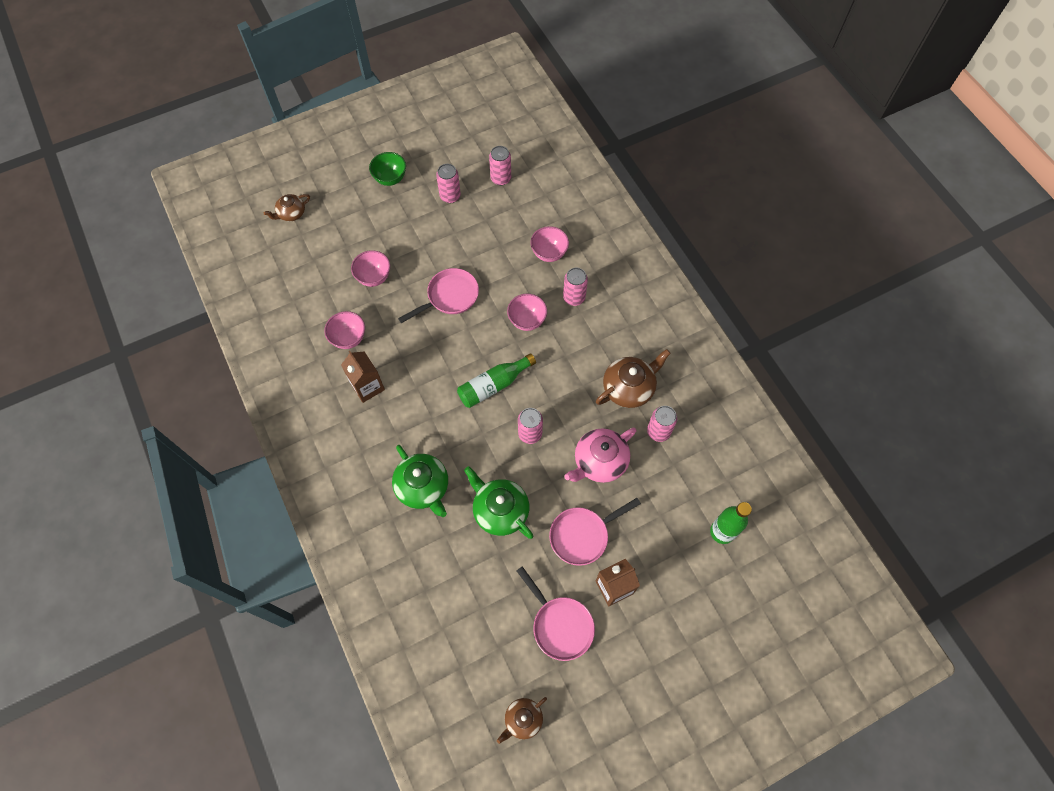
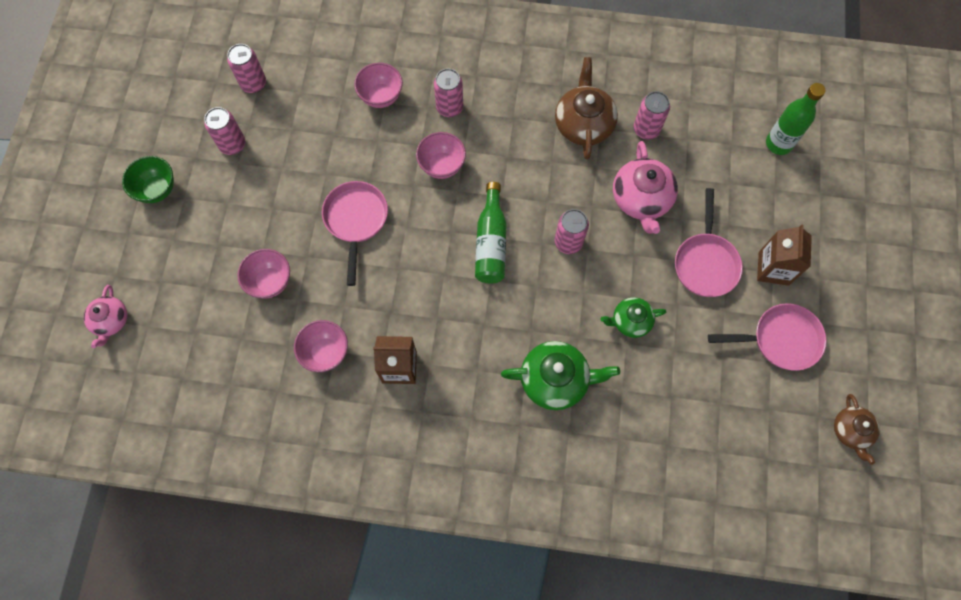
camera: 55 degrees left, 5 degrees up
(291, 213) = (111, 321): brown teapot -> pink teapot
(500, 510) = (630, 321): green teapot -> green teapot, size x0.61

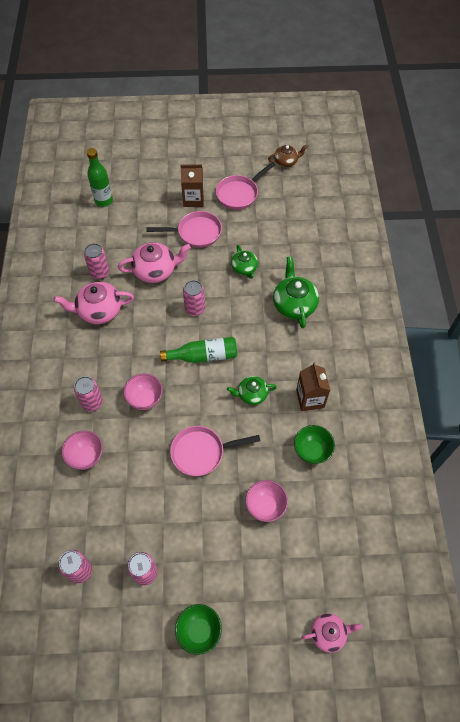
camera: 100 degrees left, 10 degrees down
(325, 352) = (312, 451): pink bowl -> green bowl
(422, 293) = (252, 394): none -> green teapot
(583, 124) = (99, 310): brown teapot -> pink teapot
(780, 339) = (239, 194): pink pan -> pink pan turned 120 degrees counterclockwise

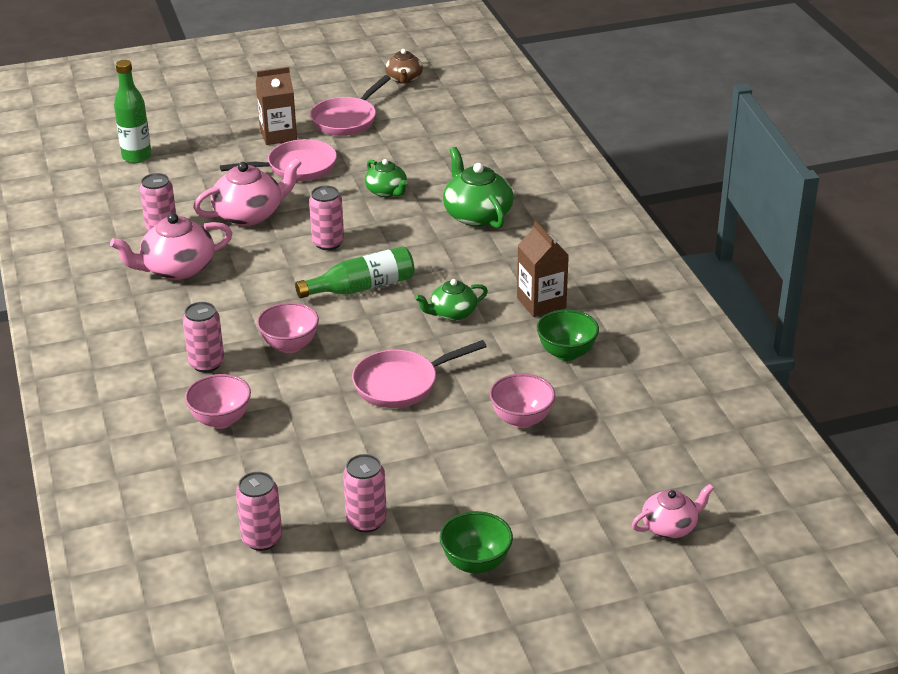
camera: 15 degrees left, 25 degrees down
(286, 161) = (404, 79): brown teapot -> brown teapot turned 120 degrees clockwise

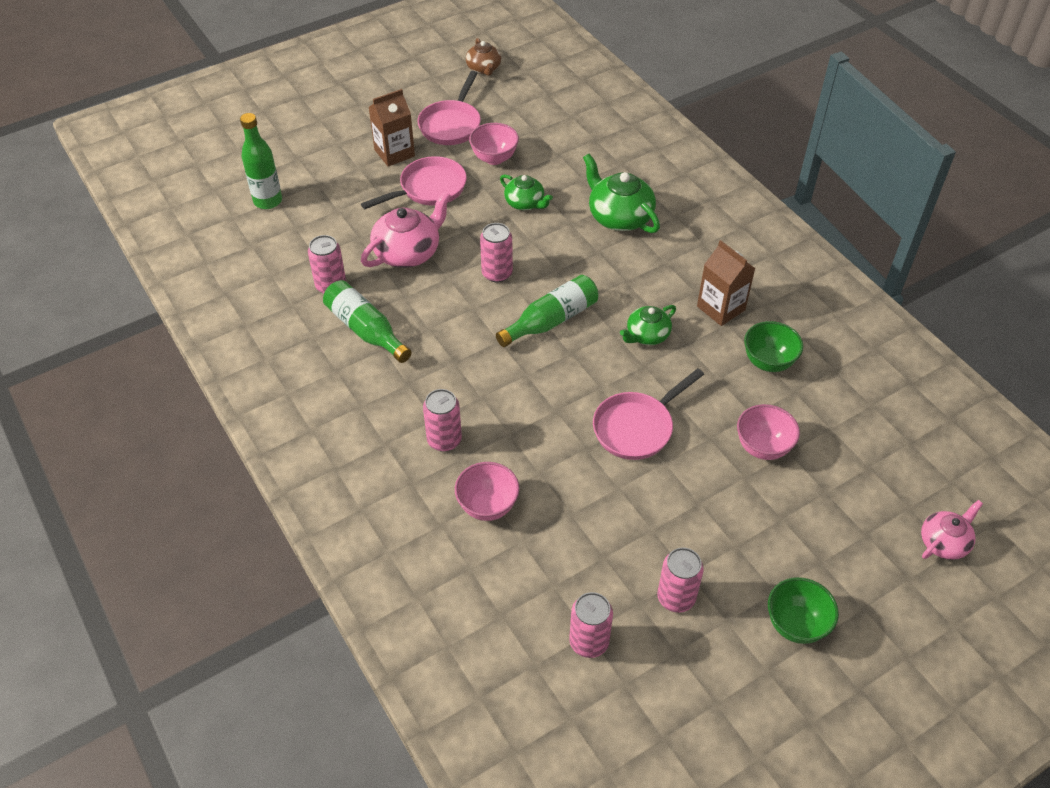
camera: 15 degrees left, 15 degrees up
(177, 268) = (366, 330): pink teapot -> green bottle
(289, 345) = (514, 403): pink bowl -> pink bowl (494, 158)

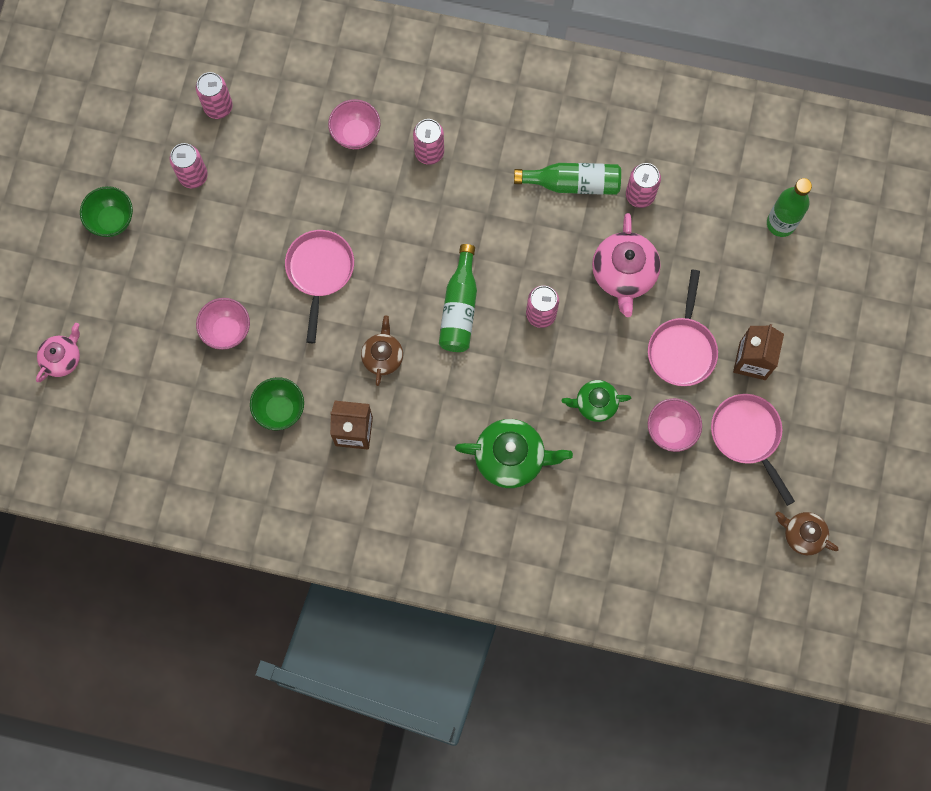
camera: 135 degrees right, 25 degrees up
(647, 335) = (383, 356): green teapot -> brown teapot
(944, 542) = (62, 358): pink teapot -> pink teapot turned 150 degrees counterclockwise

